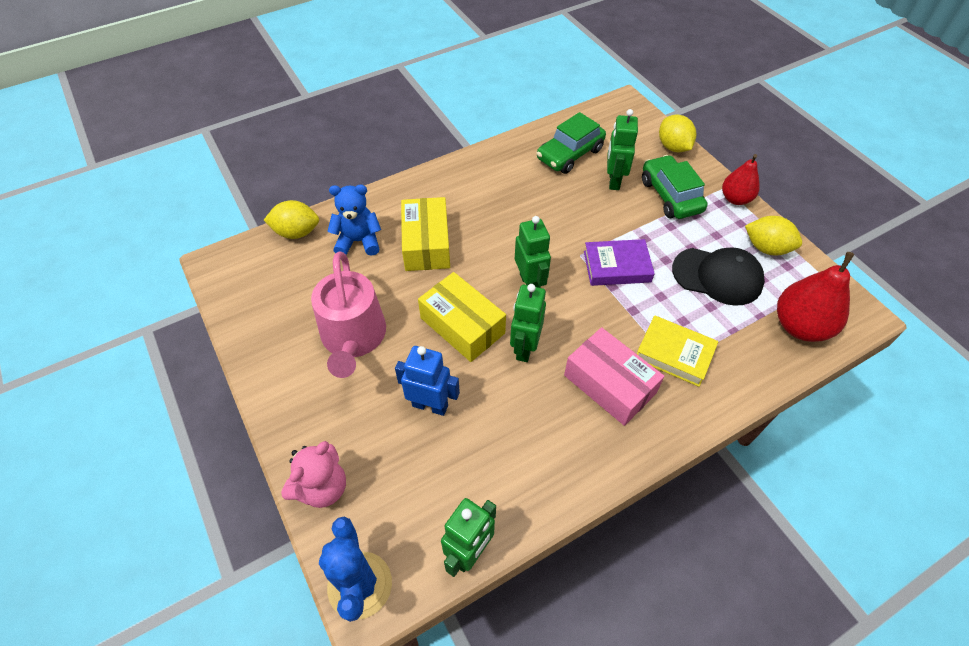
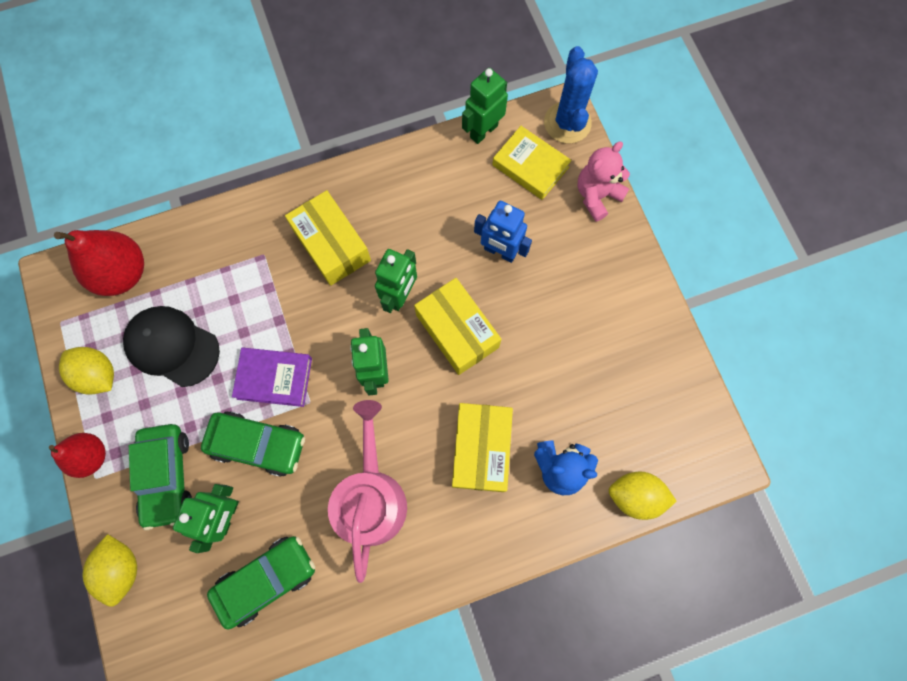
camera: 170 degrees left, 20 degrees up
(353, 338) = (568, 335): pink watering can -> pink watering can (371, 496)
(609, 384) = (331, 245): pink box -> yellow box
(610, 223) = (258, 444): none -> green car
(674, 354) = (259, 265): yellow book -> yellow book (530, 166)

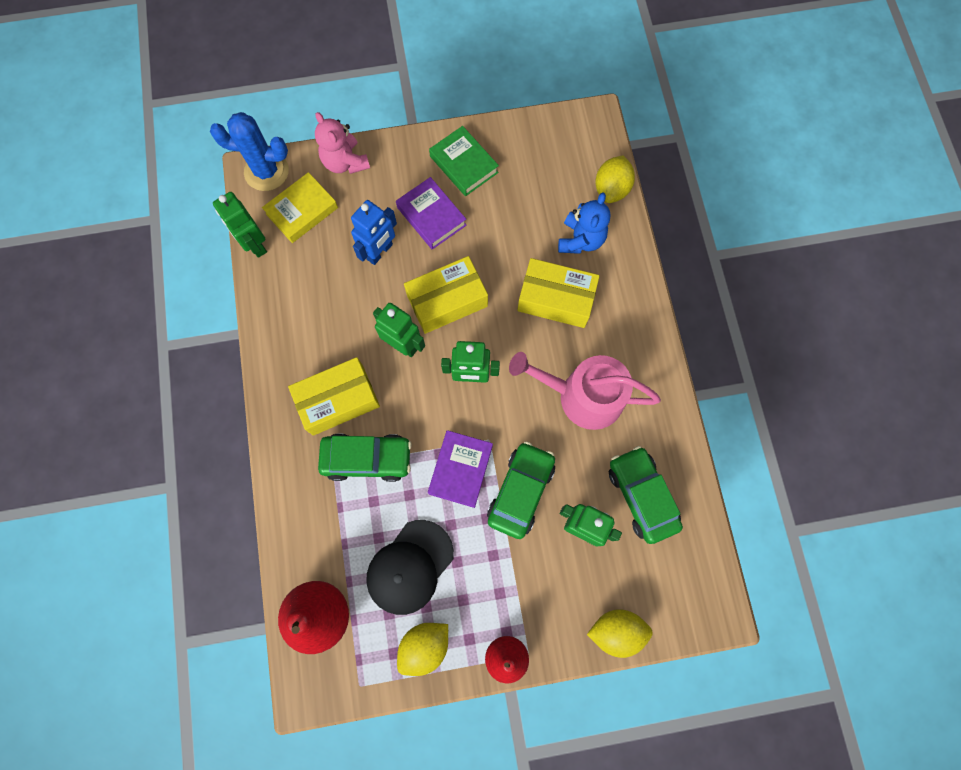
camera: 80 degrees left, 0 degrees up
(167, 476) = (537, 580): green car -> green car (367, 458)
(553, 296) = (431, 216): none -> purple book
(625, 319) = (464, 164): none -> green book

